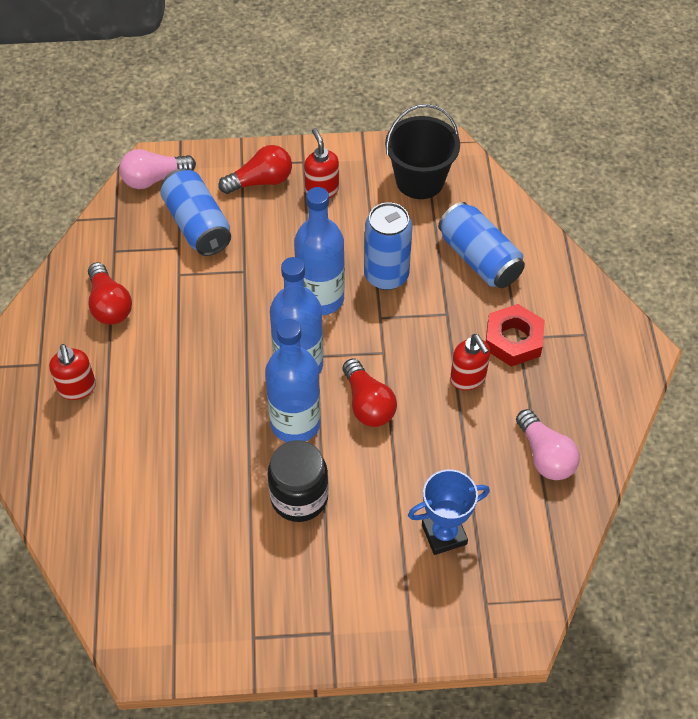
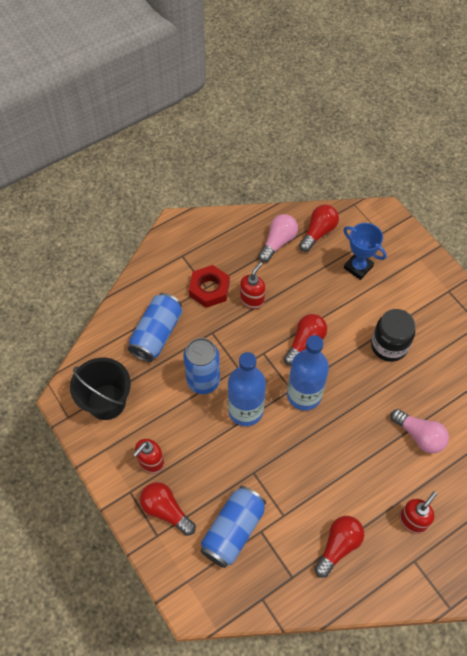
camera: 120 degrees left, 5 degrees up
(154, 179) = (208, 594): pink light bulb -> pink light bulb (419, 436)
(295, 423) = (345, 374): blue bottle -> none
(534, 517) = (318, 232): none -> red light bulb

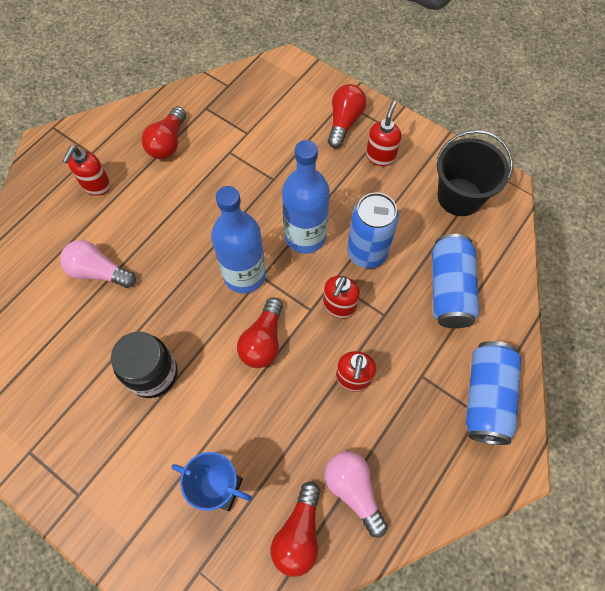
camera: 160 degrees right, 5 degrees up
(166, 510) = (344, 122): red light bulb -> red light bulb turned 90 degrees counterclockwise
(209, 289) = (416, 374): red nut -> none
(233, 530) = (273, 125): blue can -> blue can (486, 397)
(242, 348) = (339, 306): none -> red soap dispenser
(278, 242) = (353, 490): pink light bulb -> pink light bulb turned 135 degrees clockwise

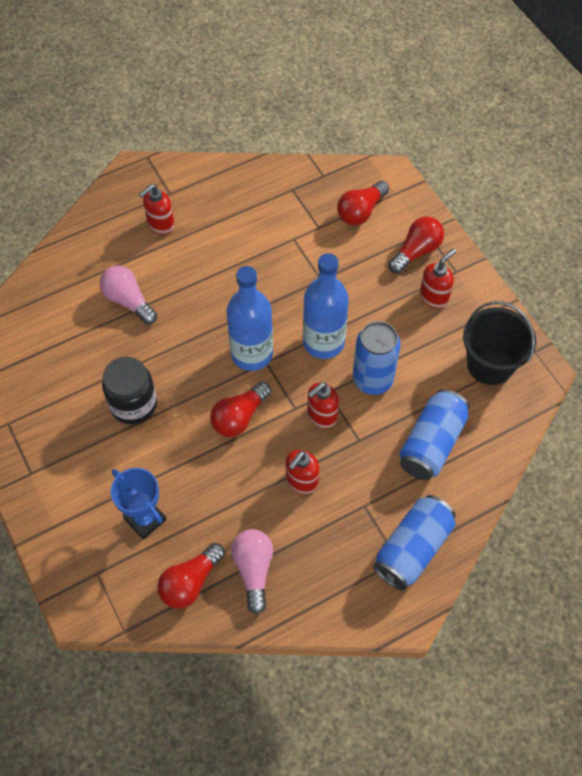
camera: 25 degrees right, 5 degrees down
(168, 143) = (241, 209): red light bulb -> red light bulb (361, 211)

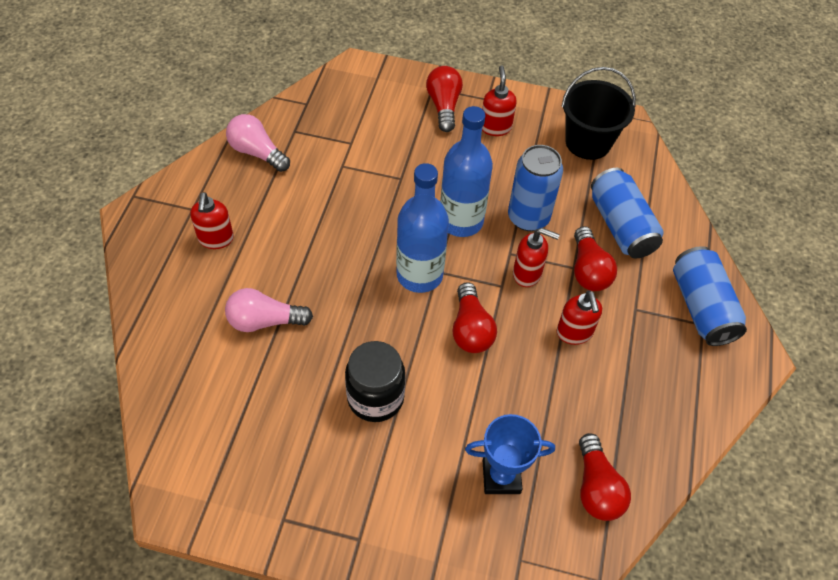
camera: 50 degrees left, 5 degrees down
(253, 570) = (626, 430): pink light bulb -> pink light bulb (257, 152)
(321, 416) = (527, 274): red soap dispenser -> red soap dispenser turned 75 degrees counterclockwise
(361, 211) = (368, 108): red light bulb -> red light bulb (588, 270)

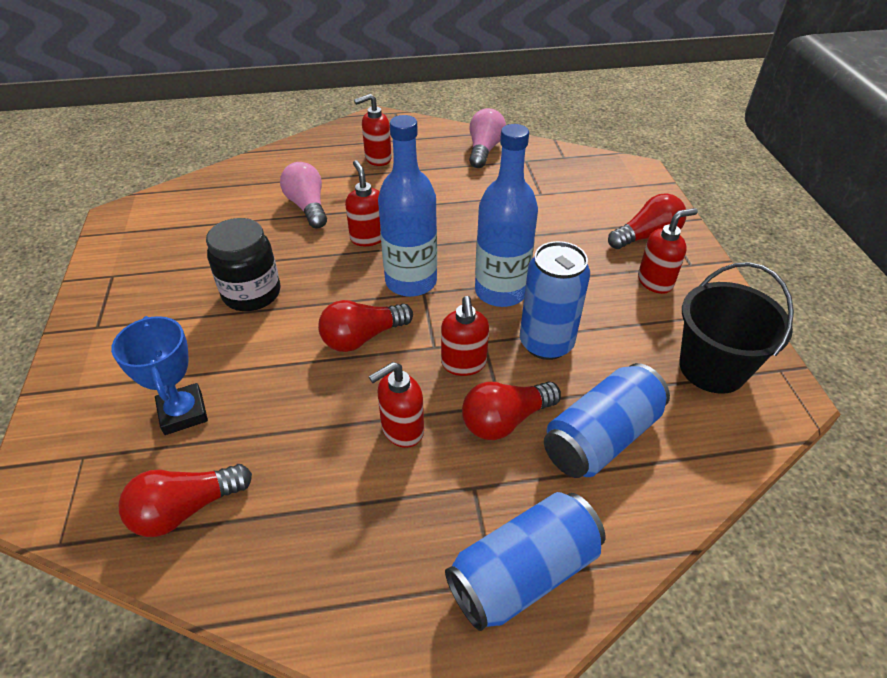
camera: 70 degrees right, 10 degrees down
(342, 286) = (368, 237): none -> red soap dispenser

